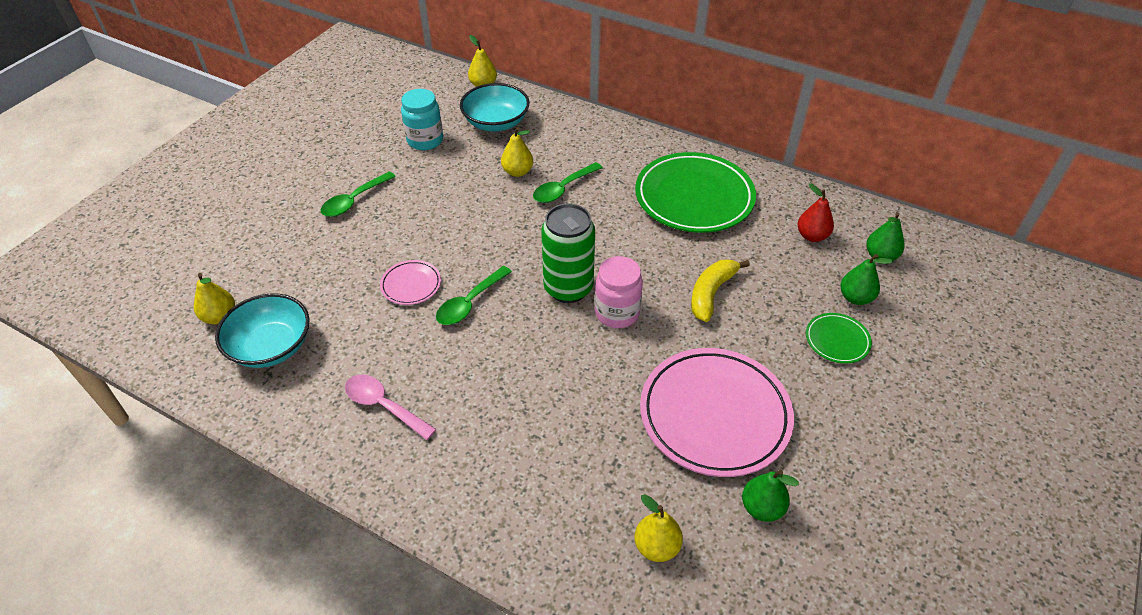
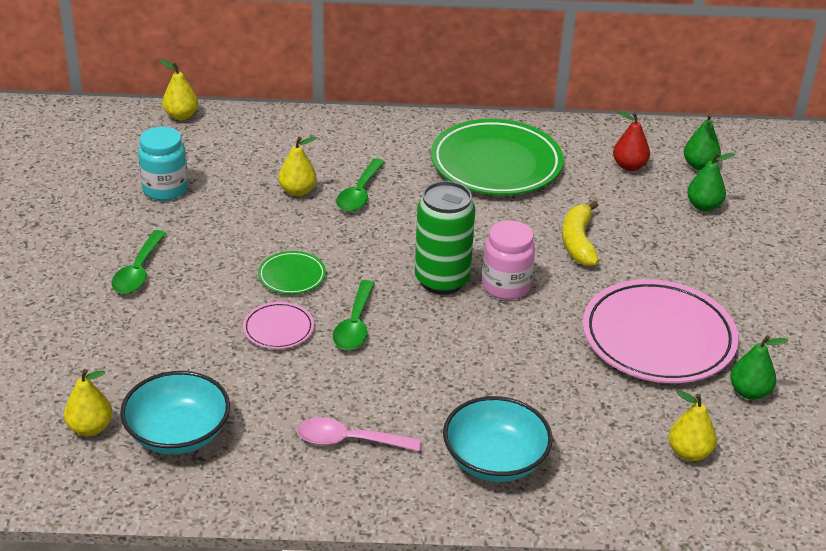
camera: 30 degrees left, 10 degrees down
(496, 122) = (230, 150): turquoise bowl -> turquoise bowl (495, 460)
(837, 340) = (713, 245): green plate -> green plate (292, 276)

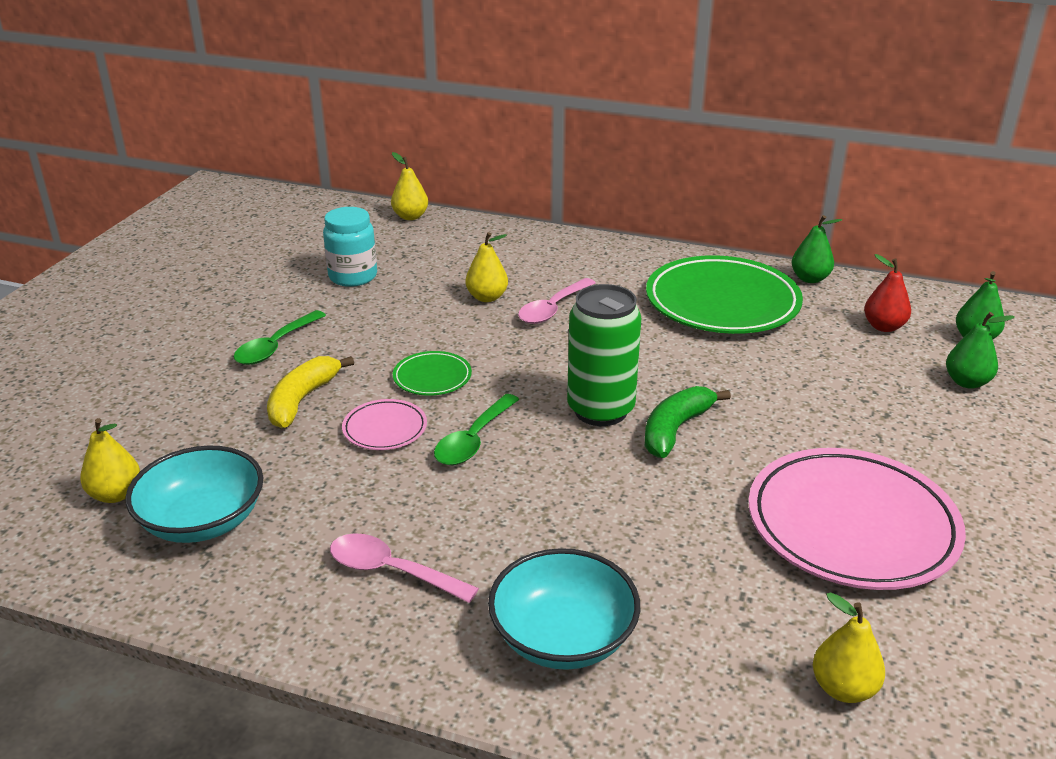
camera: 20 degrees right, 5 degrees down
(359, 193) = (553, 309): green spoon -> pink spoon
(506, 286) = (675, 429): pink jar -> green banana
(578, 242) = (787, 396): yellow banana -> yellow banana (302, 400)
(749, 392) = (962, 622): green pear -> green pear (810, 279)

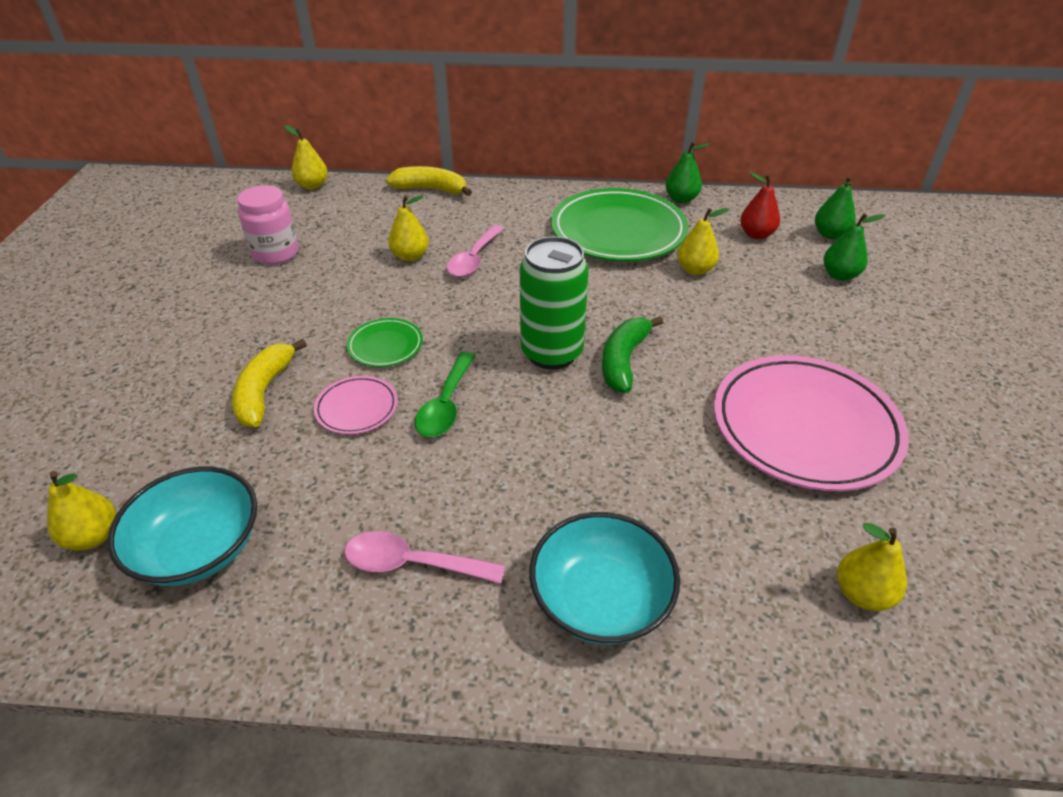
camera: 15 degrees left, 10 degrees up
(276, 346) = (220, 338): green spoon -> none
(353, 276) = (275, 253): turquoise jar -> pink jar
(532, 235) = (431, 189): none -> yellow banana
(794, 353) = (695, 270): none -> yellow pear

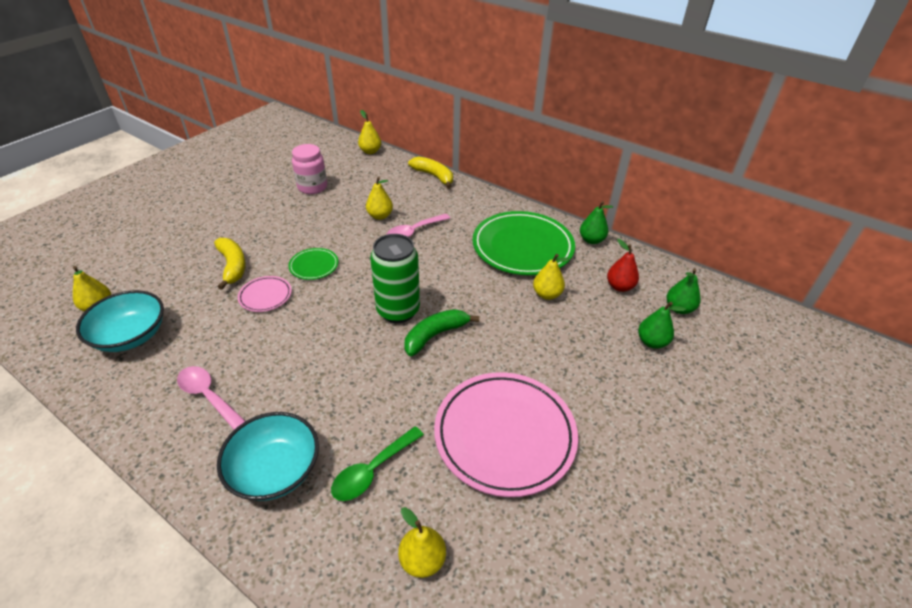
camera: 30 degrees right, 0 degrees up
(264, 392) = (233, 266): yellow banana -> yellow banana turned 120 degrees clockwise
(446, 404) = (310, 315): green spoon -> green spoon (373, 470)

